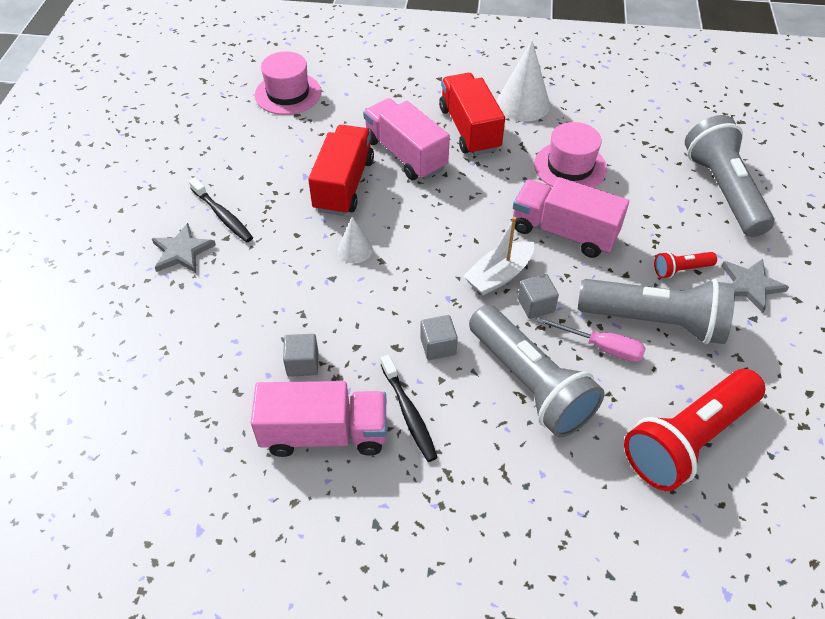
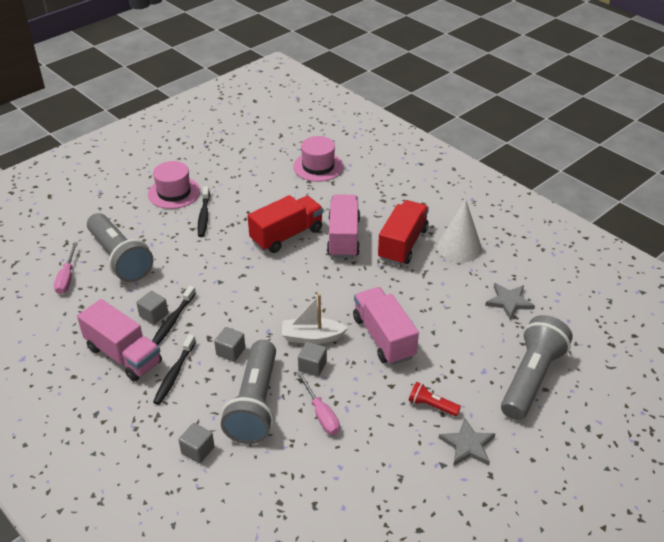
camera: 40 degrees right, 10 degrees down
(135, 391) = (67, 278): none -> pink screwdriver
(182, 252) = (163, 223): grey star -> grey star (509, 302)
(333, 355) = (172, 321): none -> black toothbrush
(355, 249) = (249, 274): white cone -> none
(535, 476) = (198, 450): none -> grey cube
(570, 166) = (440, 302): pink hat -> pink hat (174, 192)
(655, 321) = (373, 422): grey flashlight -> grey flashlight (120, 258)
(688, 439) = (306, 496): red flashlight -> none

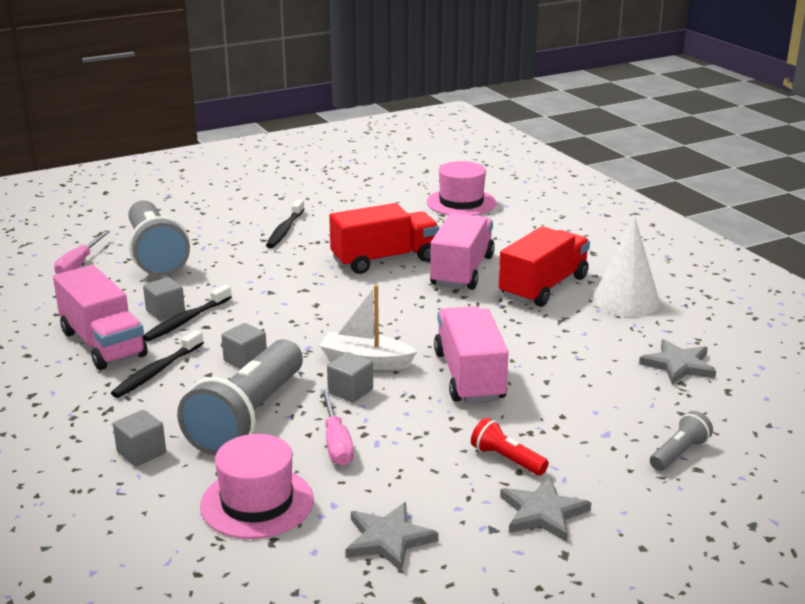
camera: 15 degrees right, 15 degrees down
(174, 192) = (259, 205): pink hat -> pink hat (257, 502)
(384, 487) = (388, 539): none -> grey star
(531, 378) = (679, 453): grey flashlight -> grey flashlight, size x0.44

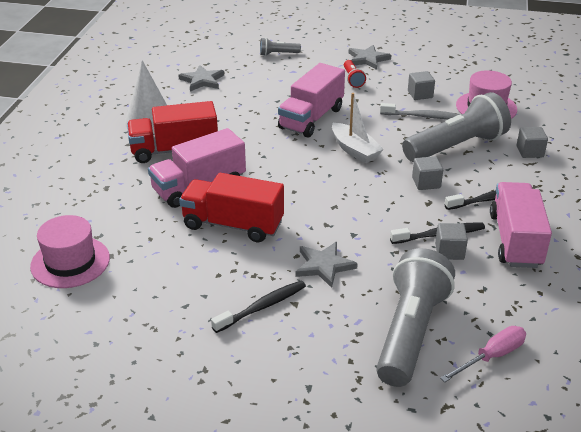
camera: 140 degrees left, 10 degrees up
(336, 442) = (422, 116): pink screwdriver -> grey toothbrush
(350, 391) = (385, 137): grey cube -> grey cube (420, 94)
(388, 539) = (442, 75): grey star -> grey star (324, 266)

